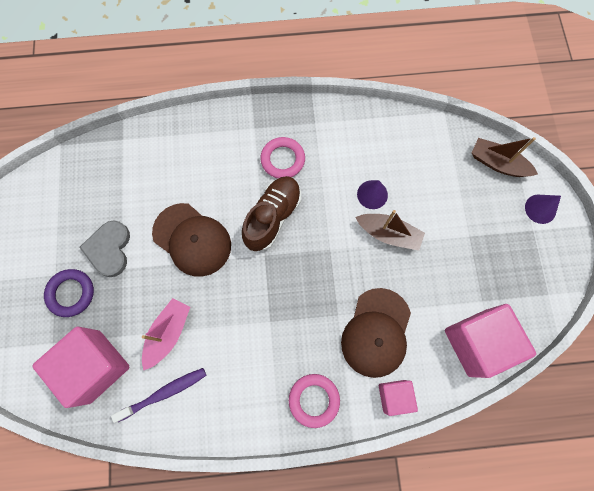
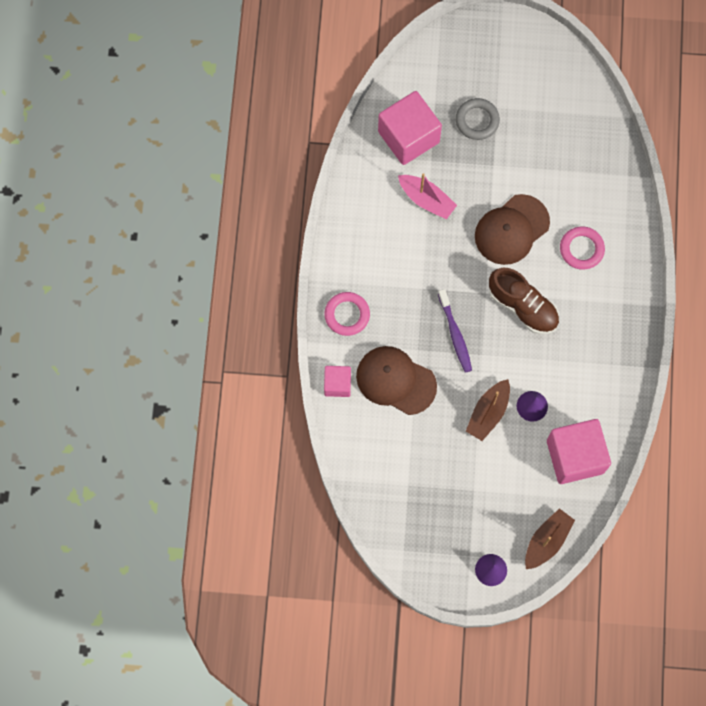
camera: 100 degrees right, 0 degrees up
(71, 293) = (477, 120): purple ring -> grey ring
(109, 249) = (514, 155): grey heart -> none
(164, 393) = (375, 191): purple toothbrush -> purple toothbrush (455, 334)
(283, 160) = (582, 326): pink ring -> pink ring (581, 249)
(477, 342) = (370, 470): pink cube -> pink cube (575, 456)

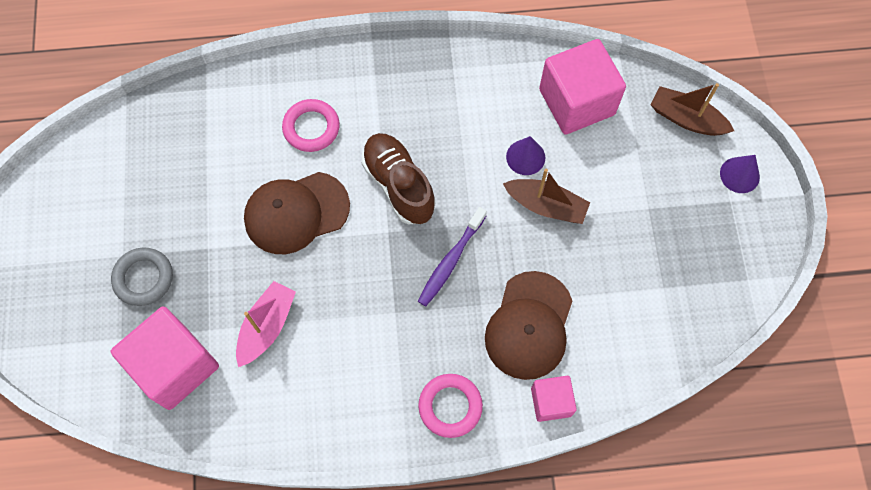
camera: 100 degrees left, 5 degrees down
(455, 334) = (451, 261): purple toothbrush -> purple toothbrush turned 150 degrees clockwise
(511, 230) = (296, 213): brown cap -> brown cap turned 120 degrees clockwise
(523, 306) = (398, 185): brown shoe -> brown shoe turned 60 degrees counterclockwise

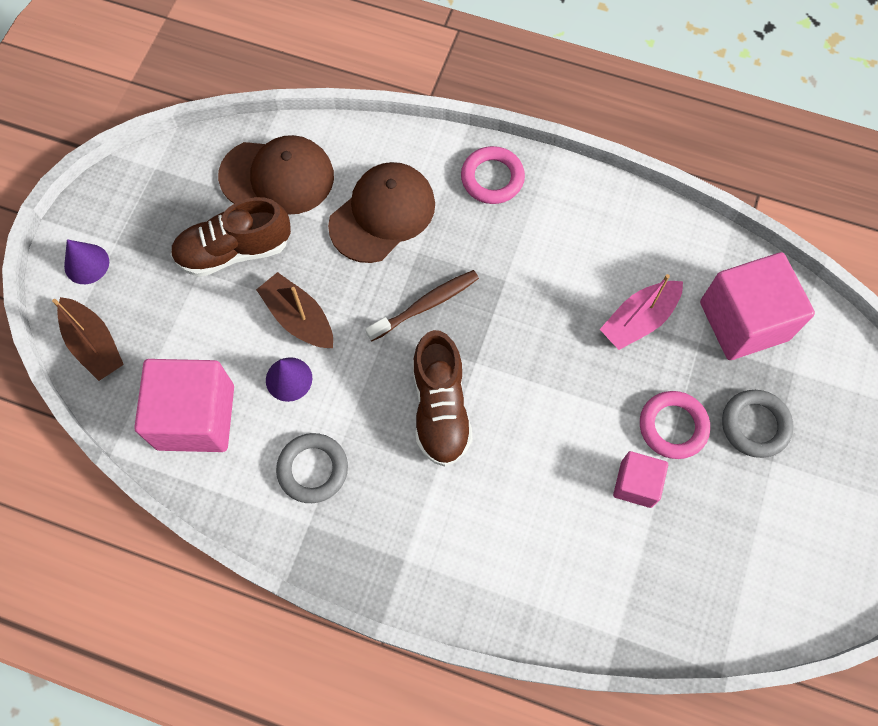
camera: 155 degrees left, 0 degrees up
(296, 213) = (565, 426): brown cap -> brown cap (277, 176)
(311, 128) = (508, 522): pink ring -> pink ring (673, 426)
(451, 261) = (425, 305): purple toothbrush -> brown toothbrush
(470, 103) = (313, 469): none -> grey ring
(551, 402) = (400, 145): pink cube -> pink cube (636, 484)
(632, 237) = (234, 250): none -> brown shoe

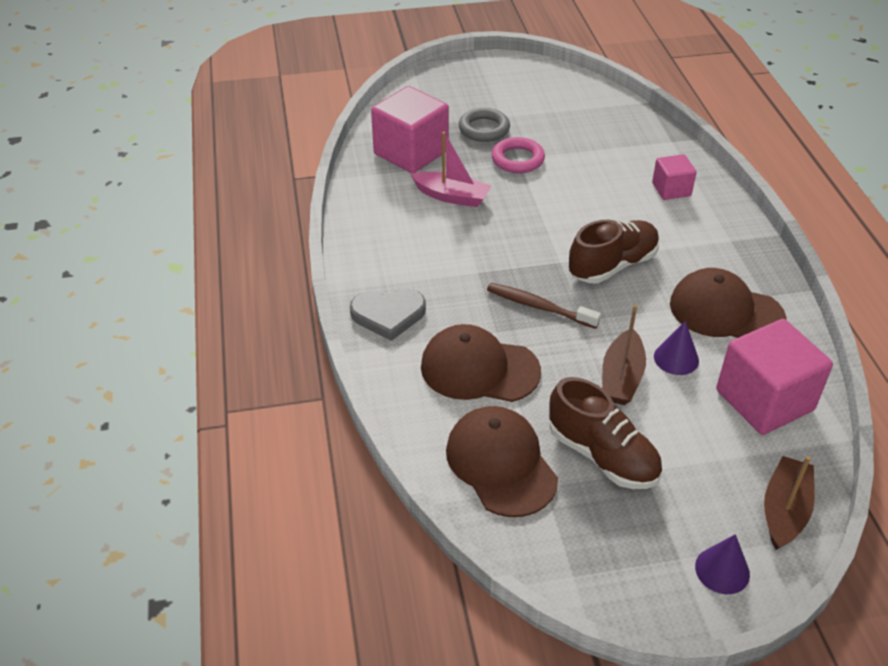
camera: 120 degrees left, 25 degrees down
(313, 469) = (726, 311): grey ring -> brown cap
(492, 178) = (388, 315): pink ring -> grey heart
(636, 484) = (572, 162): pink cube -> pink cube (671, 189)

